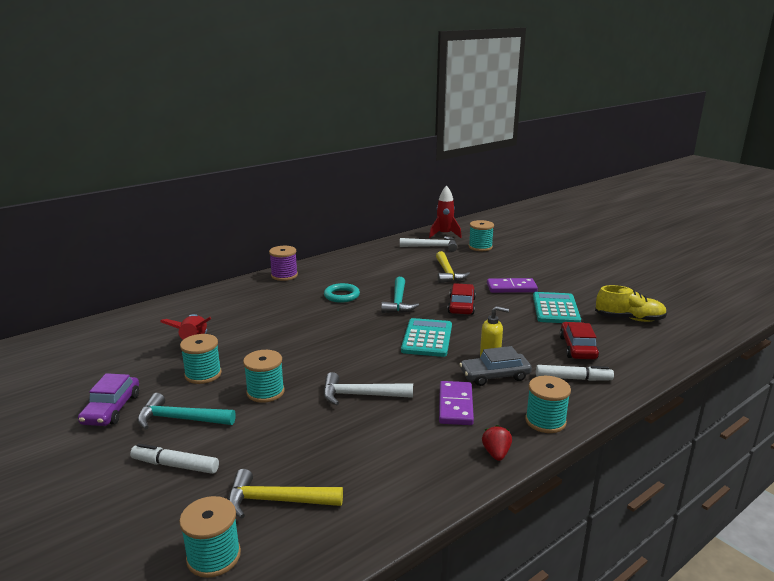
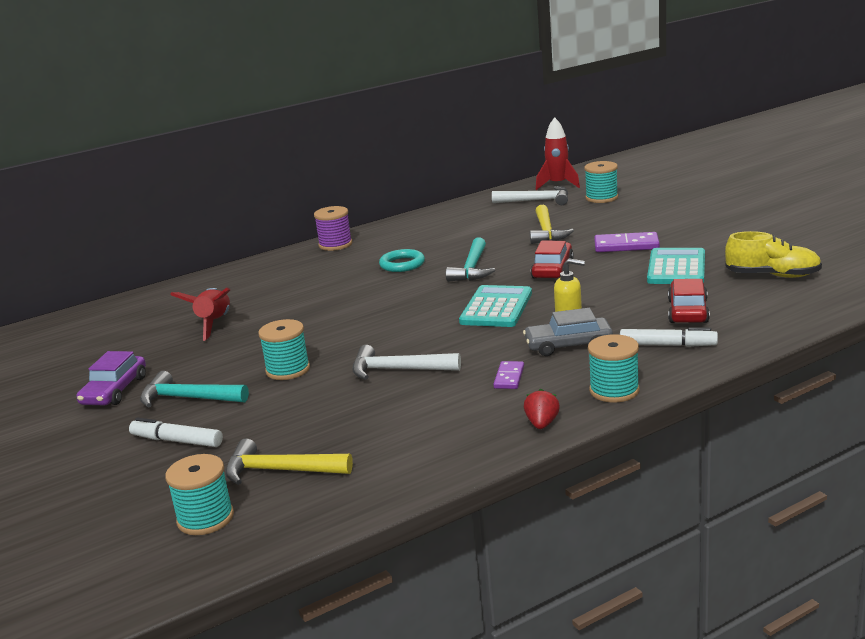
camera: 10 degrees right, 0 degrees up
(203, 374) = (220, 354): turquoise spool -> none
(455, 405) = (509, 377): purple domino -> purple domino, size x0.61

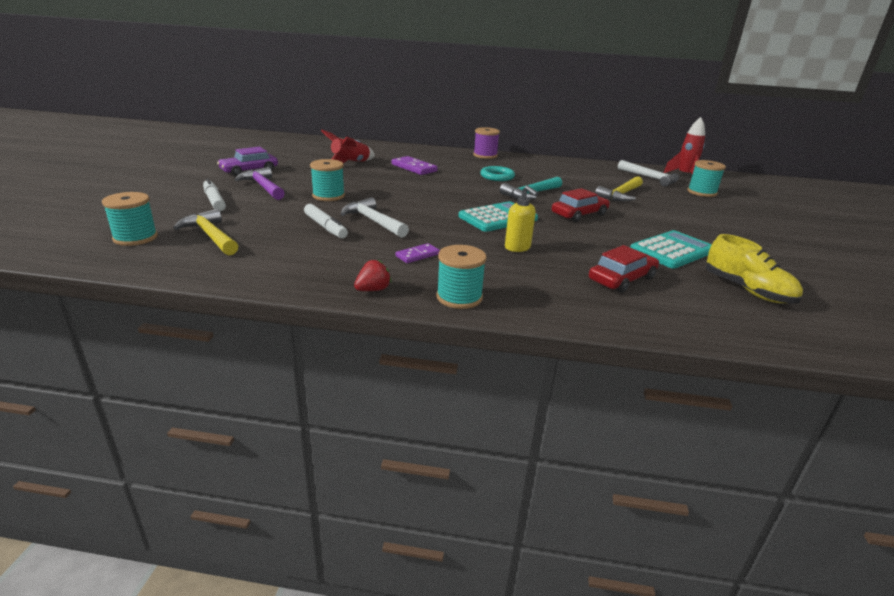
camera: 35 degrees right, 5 degrees up
(188, 398) = (263, 187): turquoise hammer -> purple hammer
(568, 345) = (493, 257): grey car -> none
(626, 245) = (661, 223): purple domino -> purple domino (414, 168)
(667, 345) = (559, 291): white marker -> white marker (325, 227)

